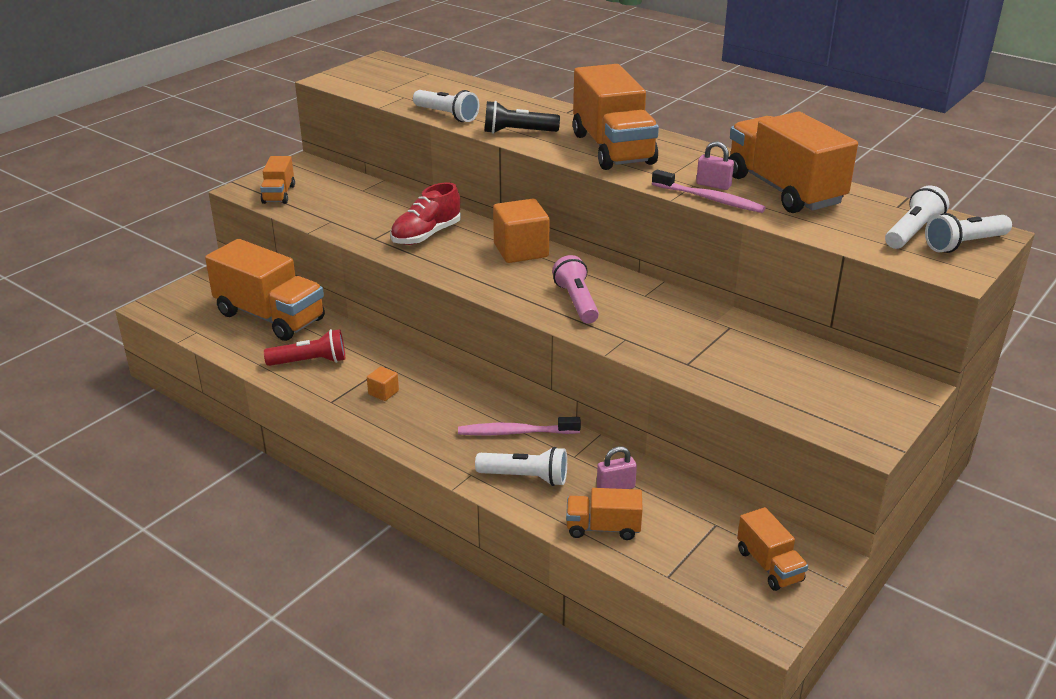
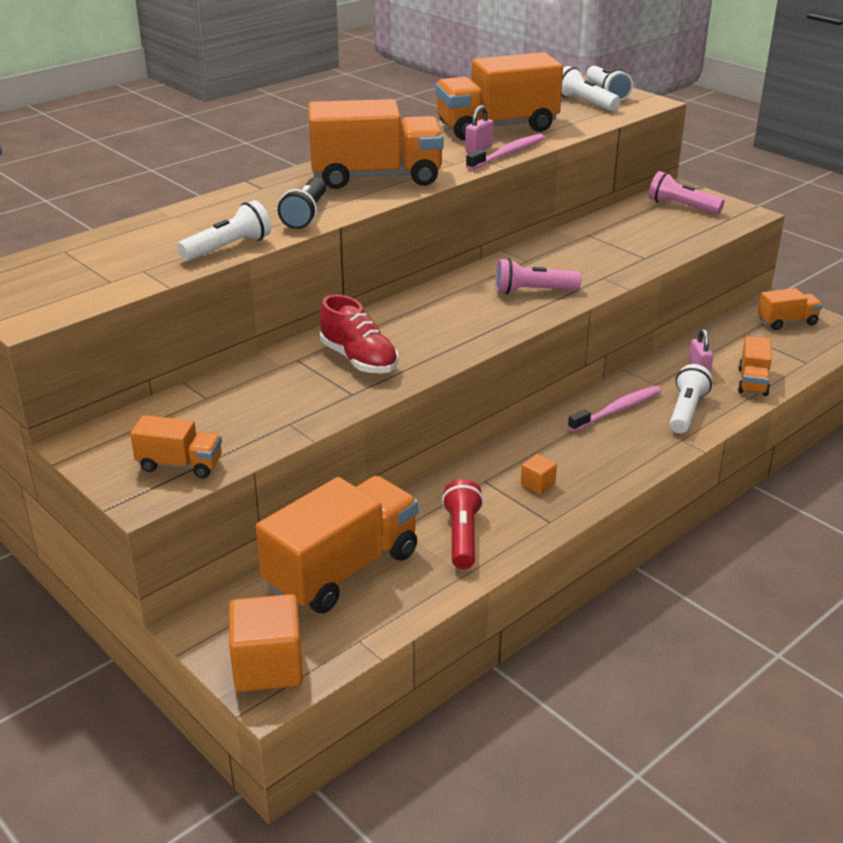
camera: 80 degrees left, 0 degrees up
(515, 432) = (617, 410): pink toothbrush -> pink toothbrush turned 135 degrees counterclockwise
(521, 250) = (418, 309): orange cube -> orange cube (268, 666)
(854, 388) = (681, 206): none -> pink flashlight

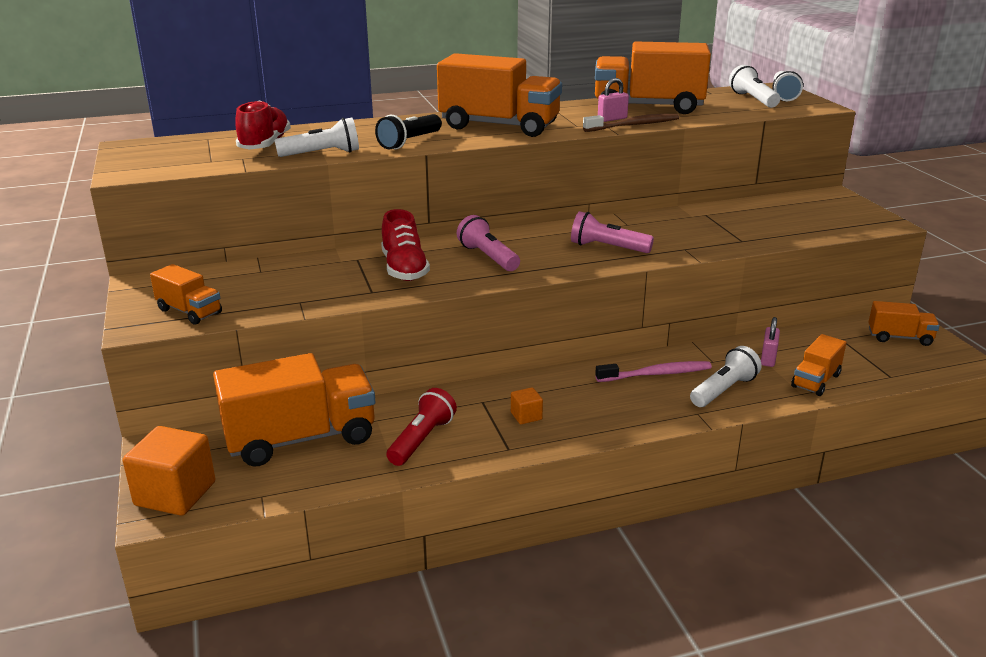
camera: 25 degrees right, 5 degrees down
(146, 247) = (265, 145): none -> red shoe
(507, 154) = (633, 125): pink toothbrush -> brown toothbrush
(681, 206) = (821, 207): pink flashlight -> pink flashlight (488, 257)

